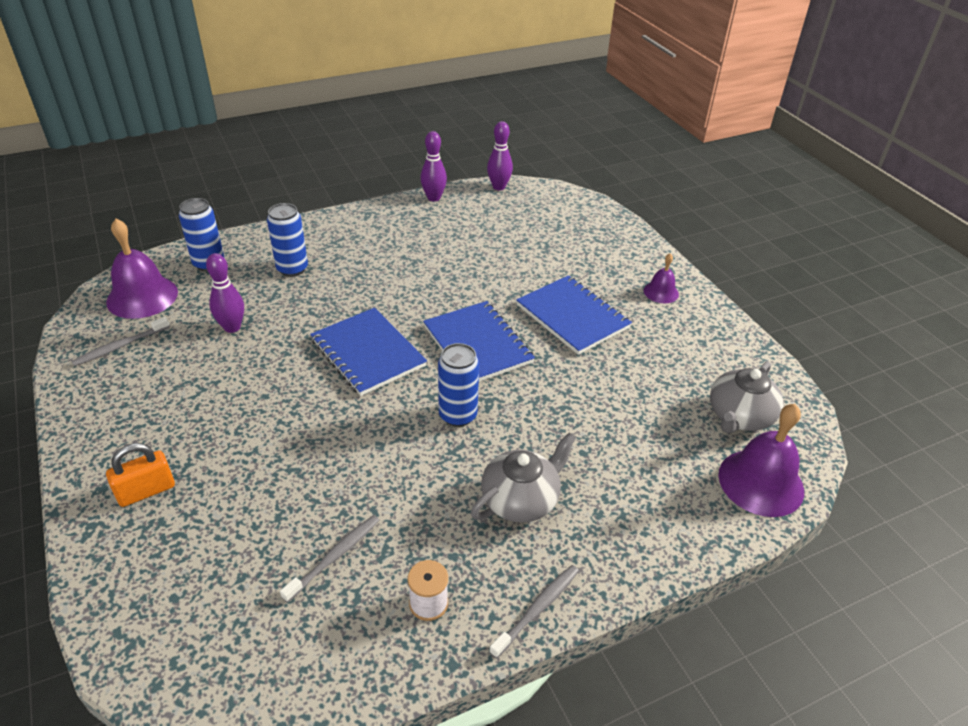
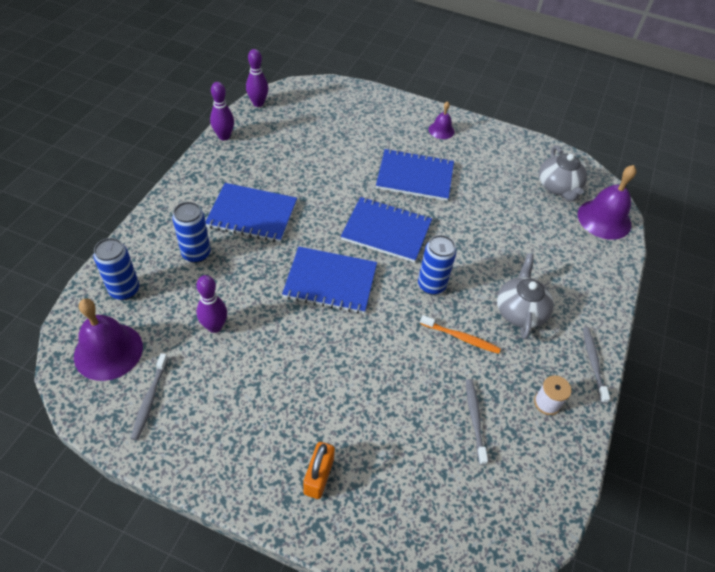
camera: 45 degrees left, 10 degrees up
(375, 265) = (252, 214): none -> blue notebook
(423, 479) = (461, 338): none -> orange toothbrush

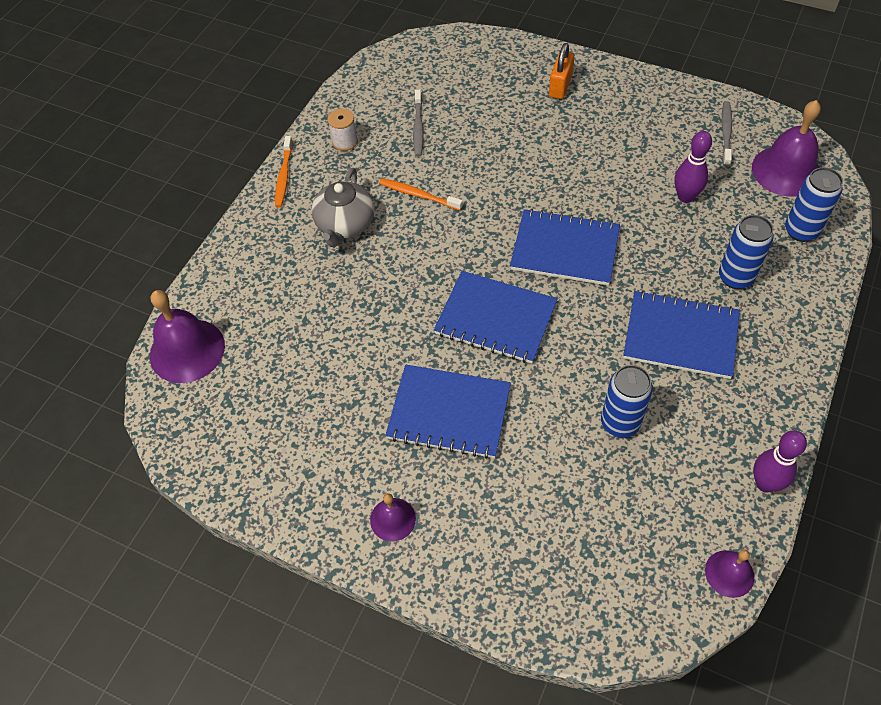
camera: 170 degrees left, 5 degrees up
(258, 103) = (729, 573): purple bowling pin -> purple bell
(431, 285) = (443, 249): blue can -> blue can (620, 423)
(558, 187) = (231, 403): grey teapot -> none
(593, 363) = (284, 176): grey toothbrush -> orange toothbrush

